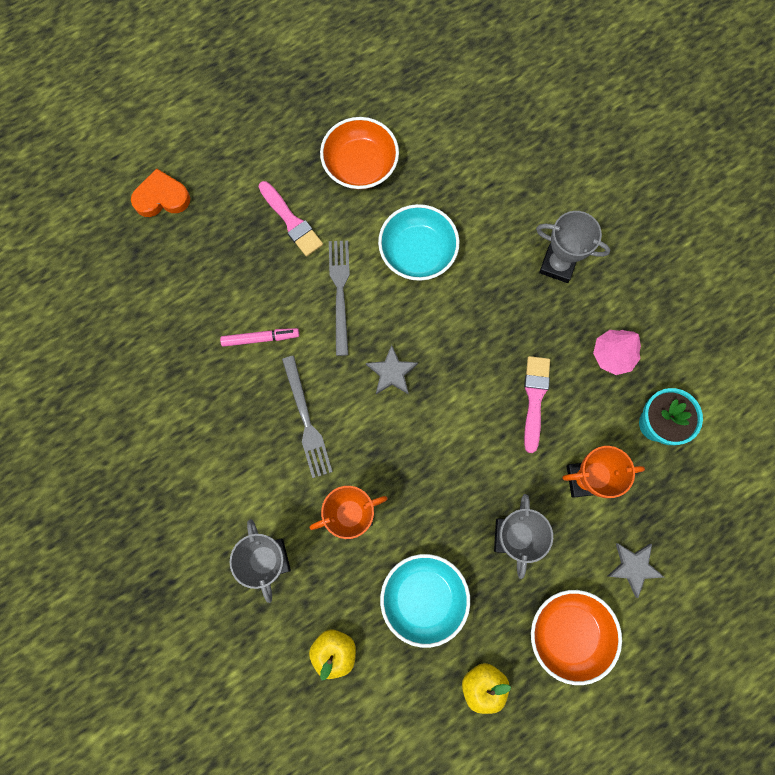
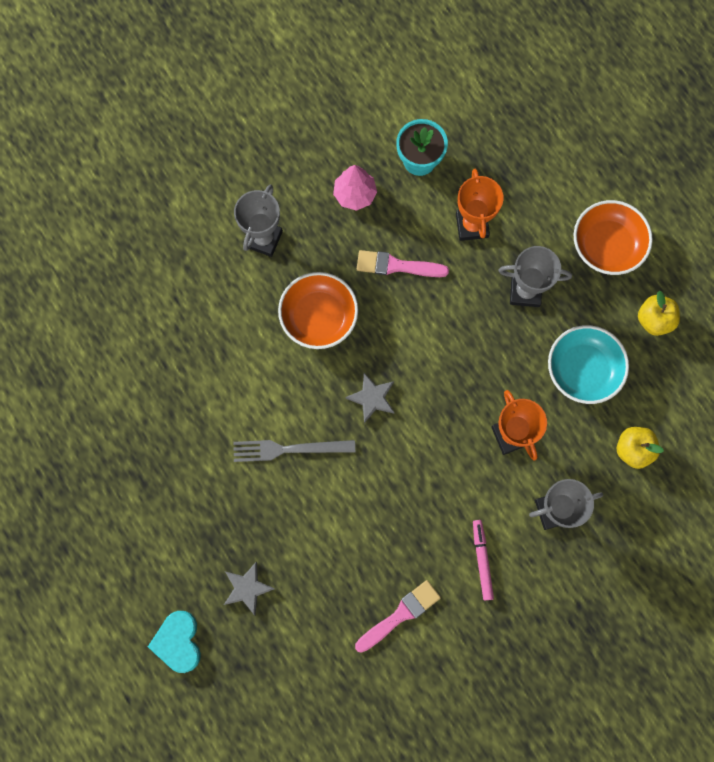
camera: 90 degrees left, 0 degrees up
(162, 197) = (178, 642): orange heart -> turquoise heart
(260, 338) = (337, 528): pink marker -> pink marker (482, 560)
(291, 221) = (210, 500): pink brush -> pink brush (400, 614)
(306, 420) = (420, 480): grey fork -> none
(360, 165) = (149, 430): orange bowl -> orange bowl (319, 317)
(417, 252) = (247, 372): turquoise bowl -> none
(633, 567) = (548, 188): grey star -> grey star (247, 588)

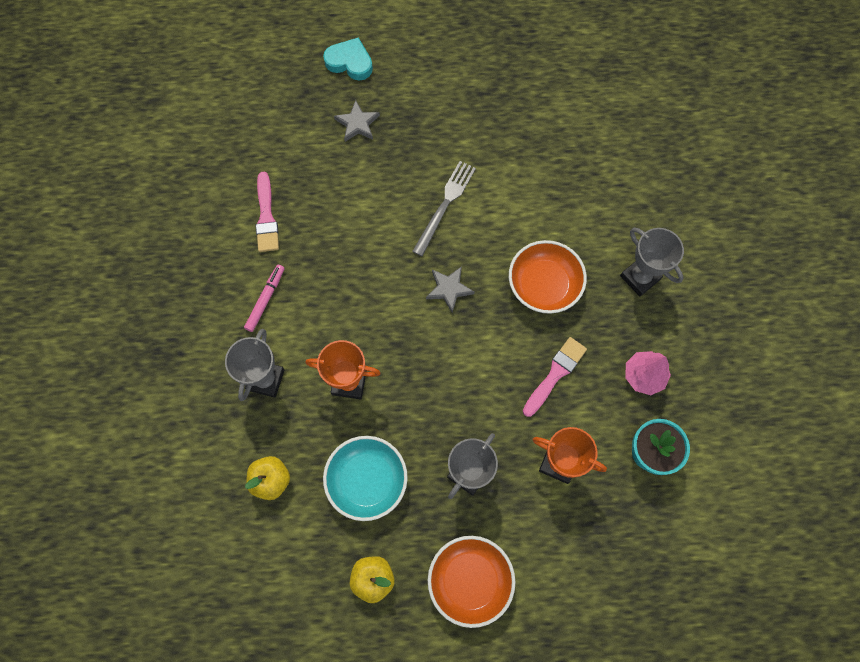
camera: 120 degrees right, 5 degrees down
(482, 560) = (265, 299): pink marker -> pink marker turned 90 degrees counterclockwise

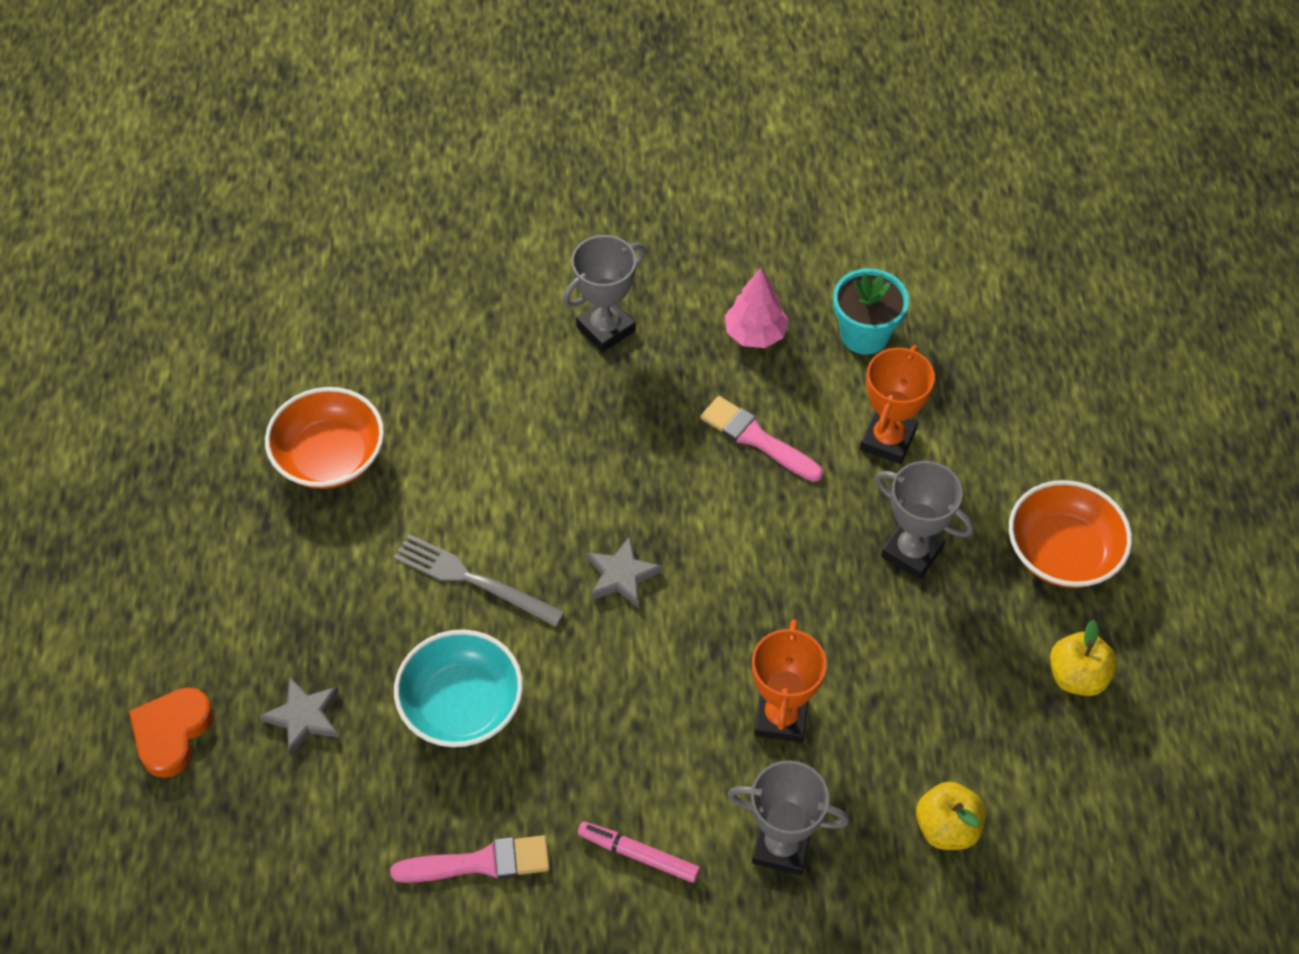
camera: 90 degrees left, 15 degrees down
(350, 62) = (172, 733): turquoise heart -> orange heart
(367, 480) = (934, 687): turquoise bowl -> turquoise bowl (462, 705)
(544, 285) = (616, 447): orange bowl -> orange bowl (330, 456)

